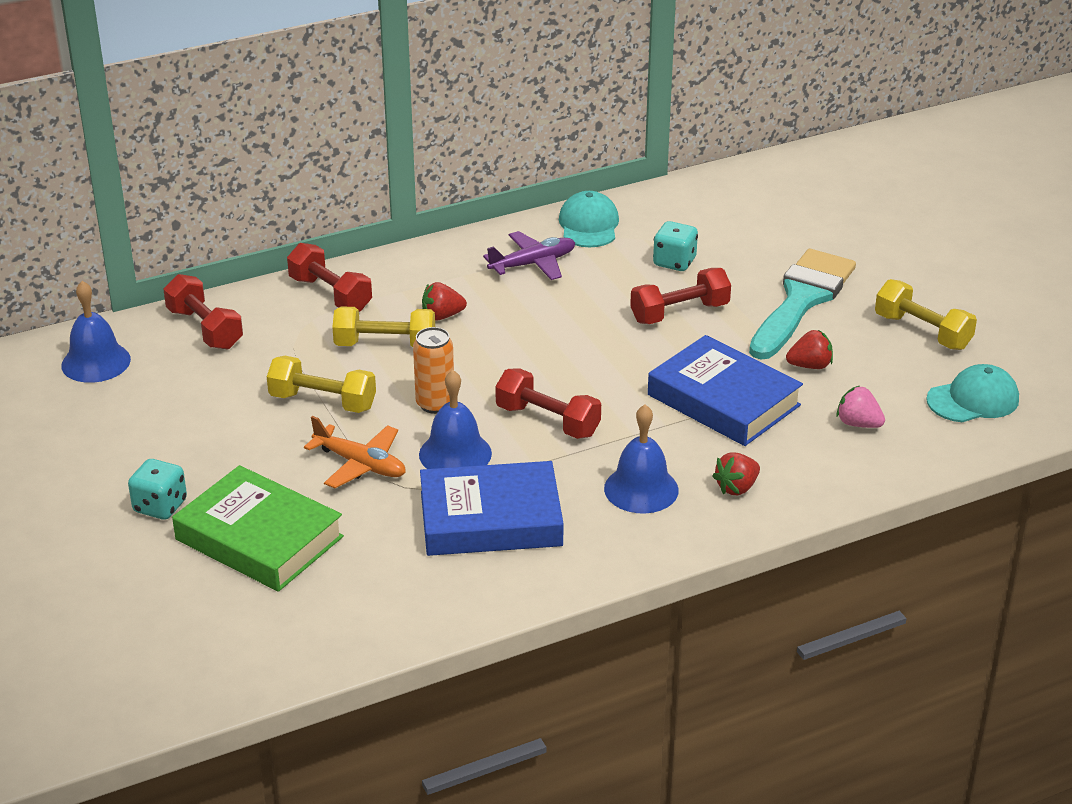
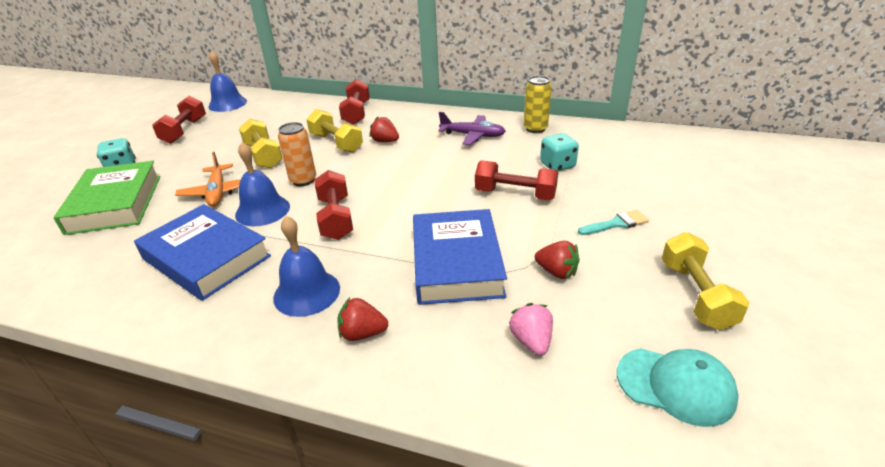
camera: 45 degrees right, 0 degrees up
(205, 329) = (285, 107): red dumbbell -> red dumbbell (184, 131)
(589, 225) = (535, 129): turquoise cap -> yellow can
(802, 300) = (616, 224): turquoise brush -> turquoise brush, size x0.42

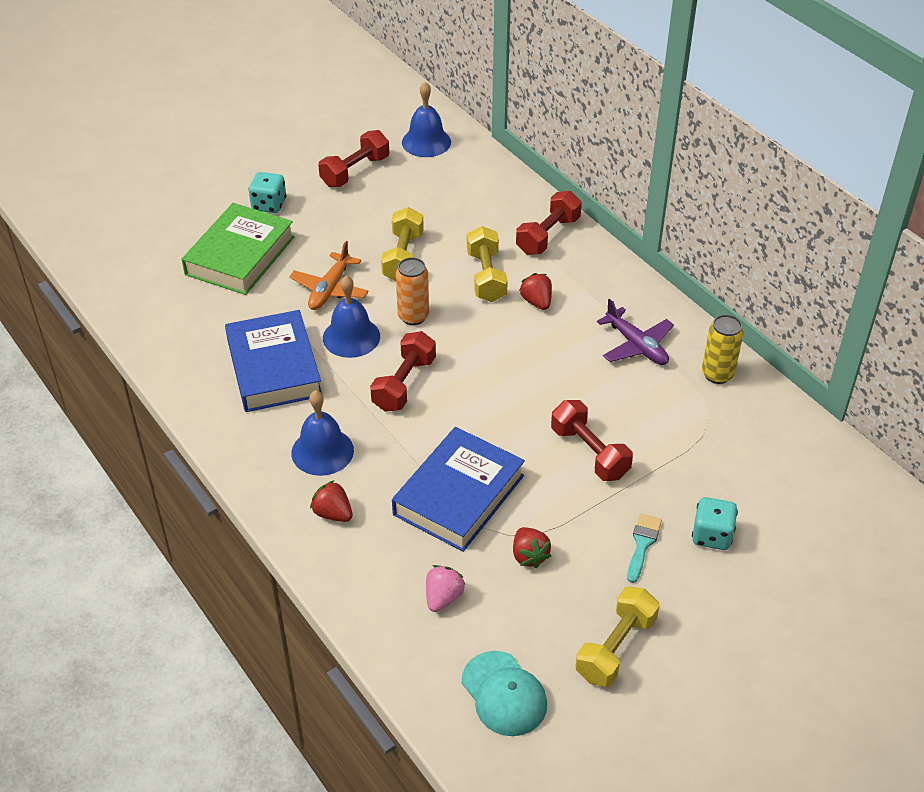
camera: 35 degrees right, 10 degrees up
(557, 165) = (676, 441): turquoise dice -> turquoise dice (712, 536)
(616, 224) = (642, 544): turquoise brush -> turquoise brush turned 90 degrees counterclockwise

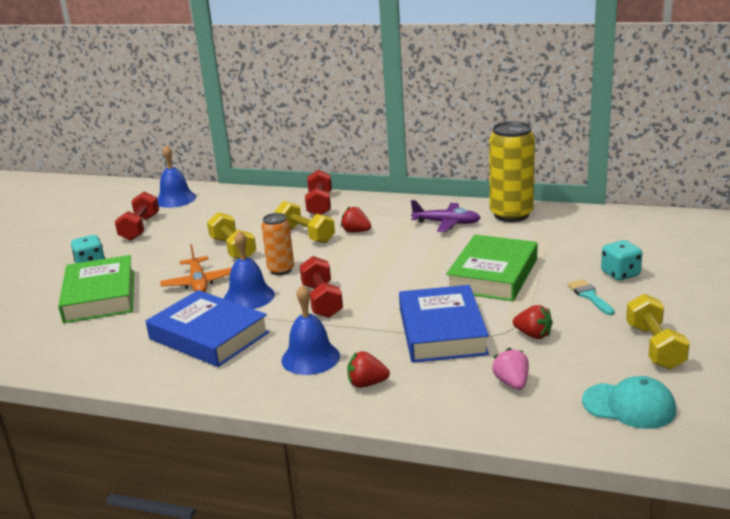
camera: 35 degrees left, 20 degrees down
(589, 452) = (493, 275): red dumbbell -> green book
(717, 374) = (511, 215): yellow can -> yellow can, size x1.73

